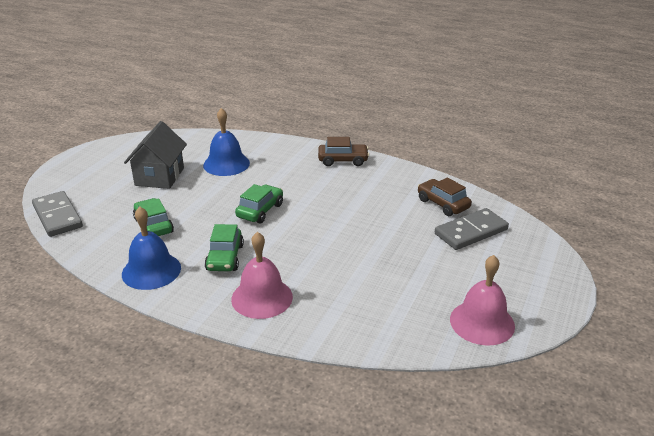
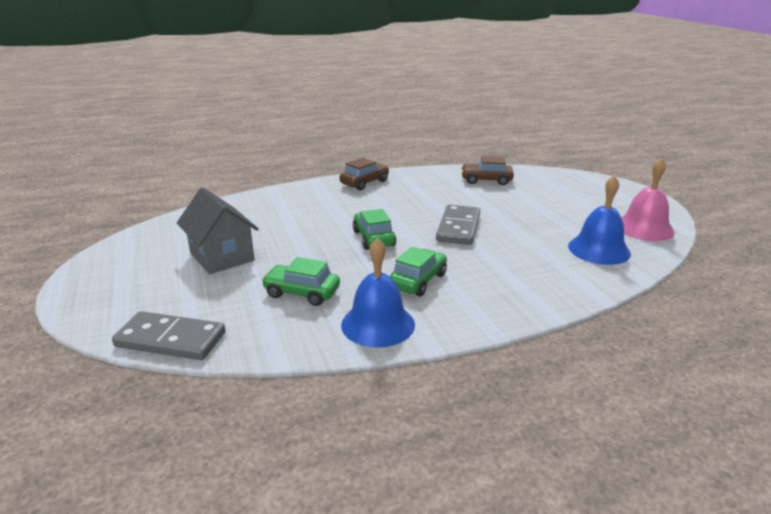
camera: 45 degrees left, 5 degrees down
(225, 257) = (418, 281): green car -> green car turned 105 degrees counterclockwise
(226, 164) = (270, 221): blue bell -> blue bell (599, 249)
(262, 297) = (504, 289): pink bell -> none
(471, 232) = (534, 187): grey domino -> grey domino (458, 228)

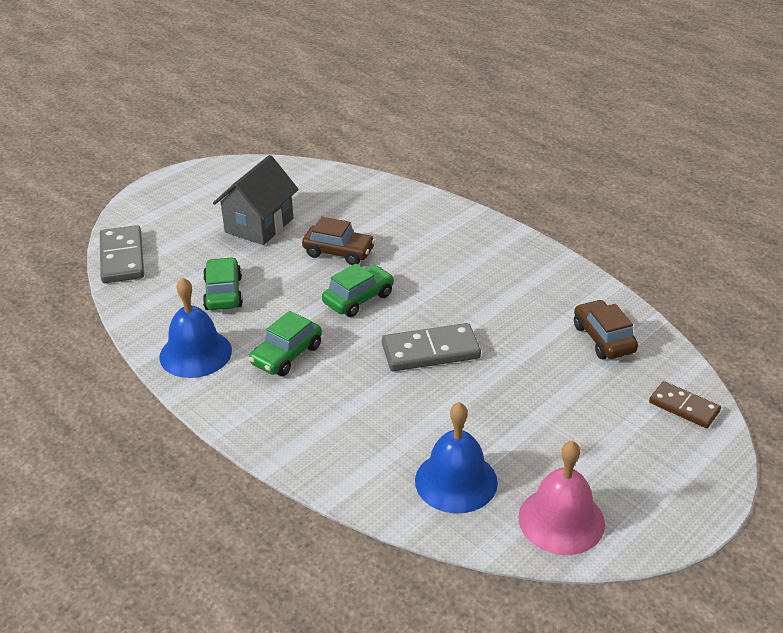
camera: 65 degrees right, 10 degrees up
(364, 182) = (501, 245): brown car -> brown car (339, 252)
(418, 281) = (286, 355): green car -> green car turned 120 degrees clockwise
(559, 178) = (684, 407): none -> brown domino

